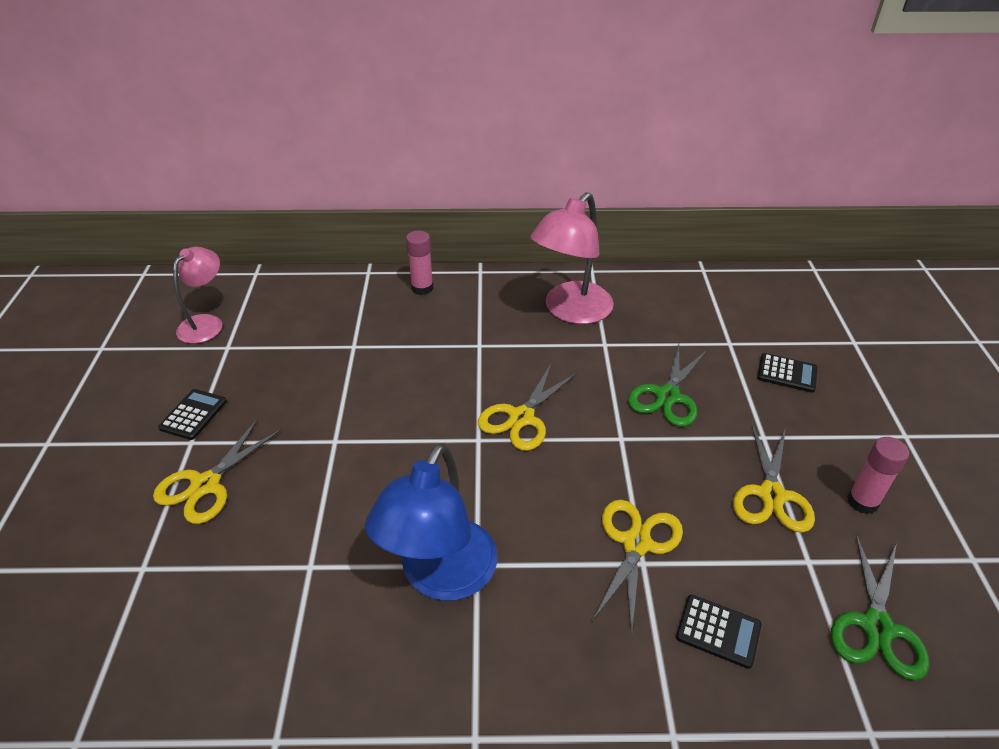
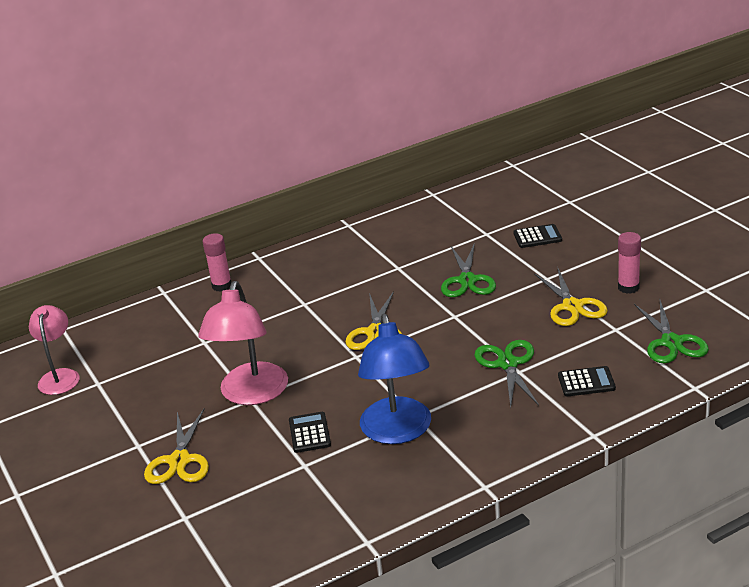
camera: 25 degrees left, 10 degrees down
(193, 415) = (120, 431): black calculator -> black calculator (309, 433)
(570, 311) = (355, 257): pink lamp -> pink lamp (251, 394)
(636, 544) = (508, 364): yellow scissors -> green scissors

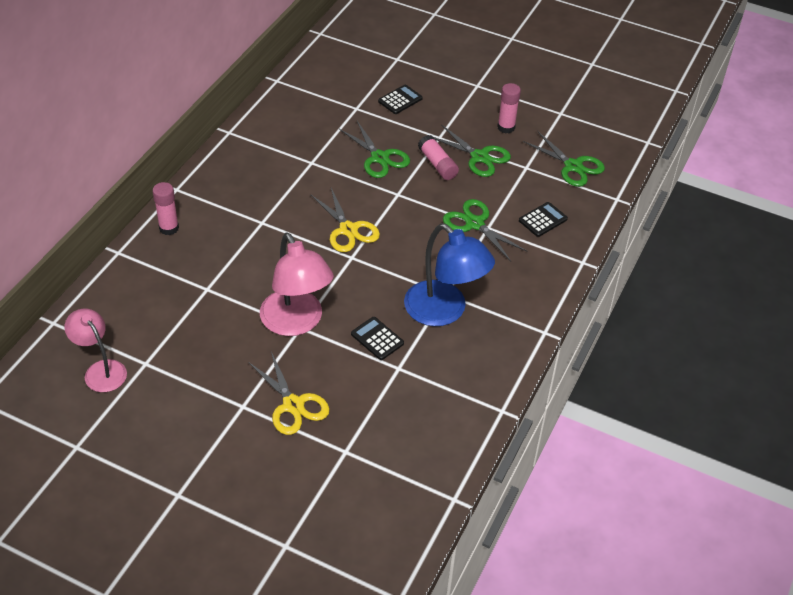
camera: 40 degrees left, 15 degrees up
(521, 301) = (437, 164): none -> pink glue stick
(572, 306) = (479, 157): yellow scissors -> green scissors

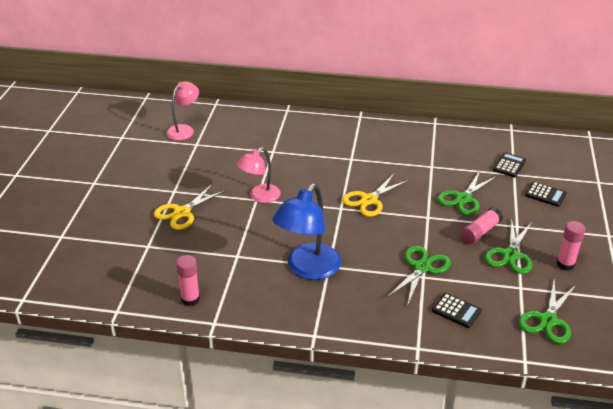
camera: 75 degrees right, 10 degrees down
(169, 228) = (320, 123): pink glue stick -> pink glue stick (190, 299)
(296, 323) = (260, 197): pink lamp -> pink lamp, size x0.63
(377, 339) = (261, 239): black calculator -> black calculator (509, 165)

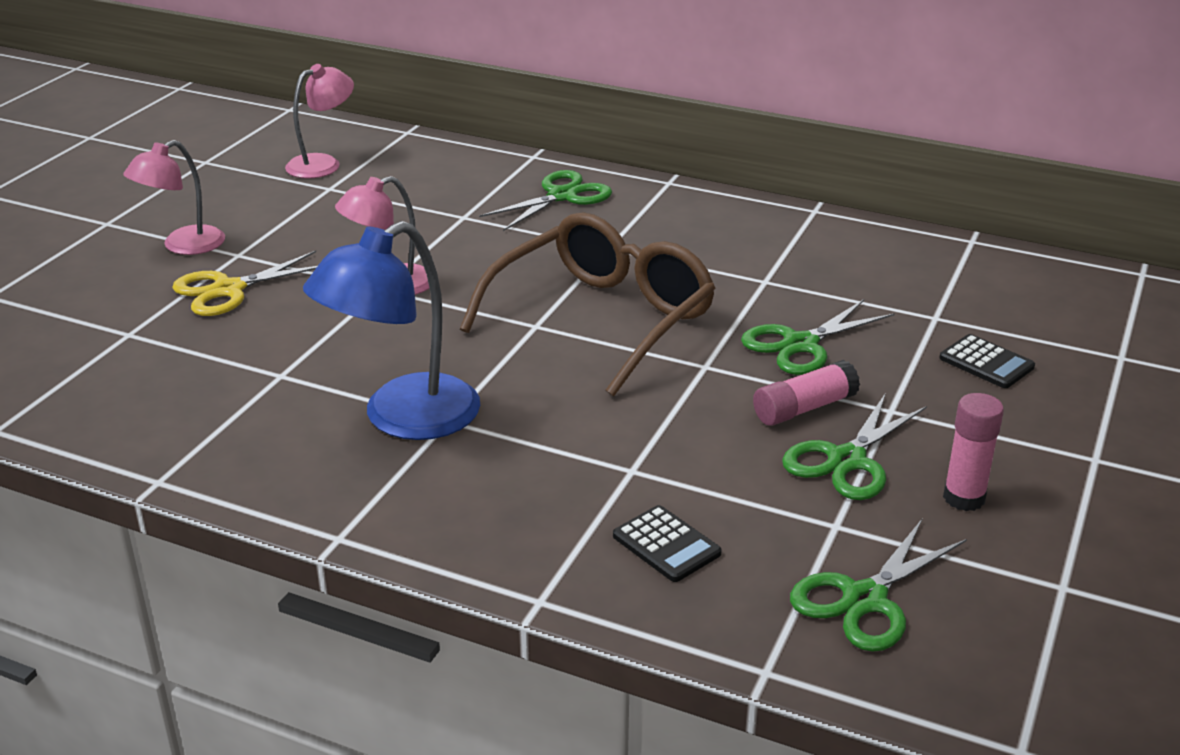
camera: 15 degrees right, 5 degrees down
(142, 190) = (183, 246): none -> pink lamp
(190, 299) = (143, 433): pink glue stick -> none
(369, 200) = (602, 320): yellow scissors -> brown glasses
(422, 268) = (638, 453): green scissors -> green scissors (562, 196)
(509, 165) = (933, 300): black calculator -> none

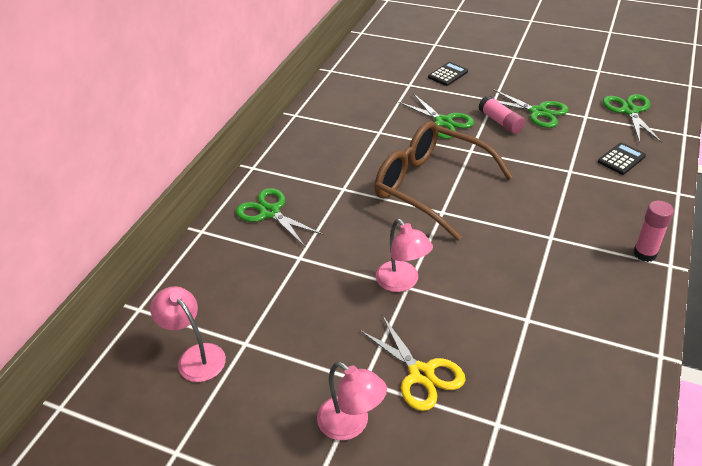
camera: 90 degrees left, 10 degrees up
(403, 418) = (556, 255): blue lamp -> none
(865, 599) = (630, 111): green scissors -> green scissors turned 135 degrees counterclockwise
(964, 498) = (553, 86): pink glue stick -> pink glue stick (644, 254)

